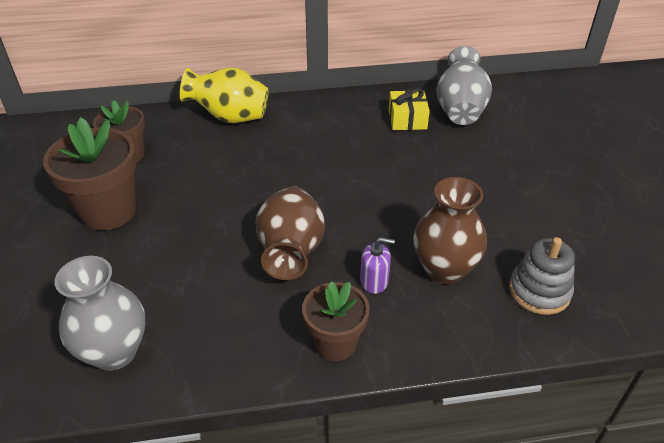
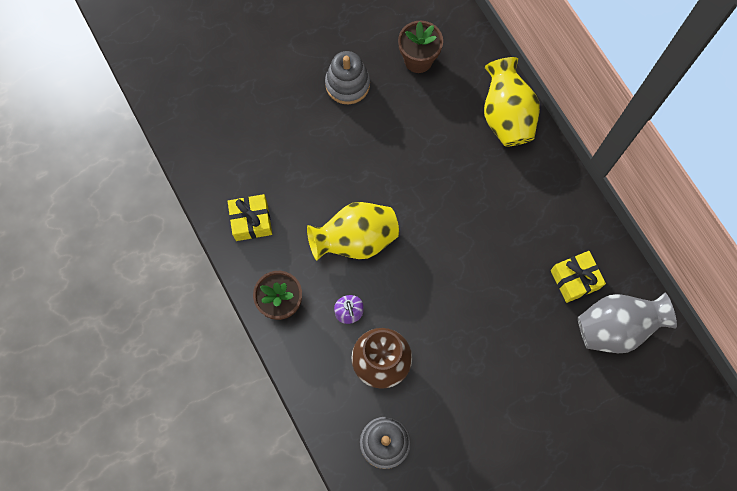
camera: 70 degrees right, 30 degrees up
(108, 211) = (347, 84): brown flower pot -> grey stacking toy
(115, 352) = (226, 163): grey vase -> none
(210, 345) = (251, 221): none -> yellow gift
(291, 252) = (355, 240): brown vase -> yellow vase

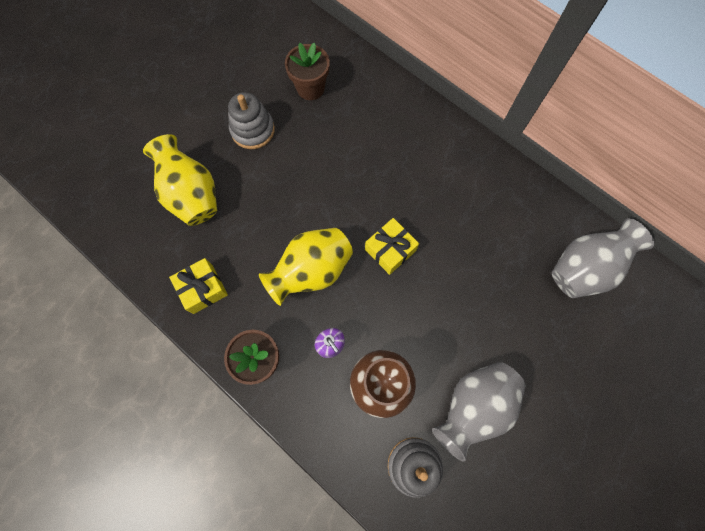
camera: 20 degrees left, 0 degrees up
(458, 412) = (473, 406): none -> grey vase
(506, 116) = (408, 112): yellow vase -> yellow vase (192, 195)
(575, 279) = (529, 237): yellow gift -> yellow gift (390, 250)

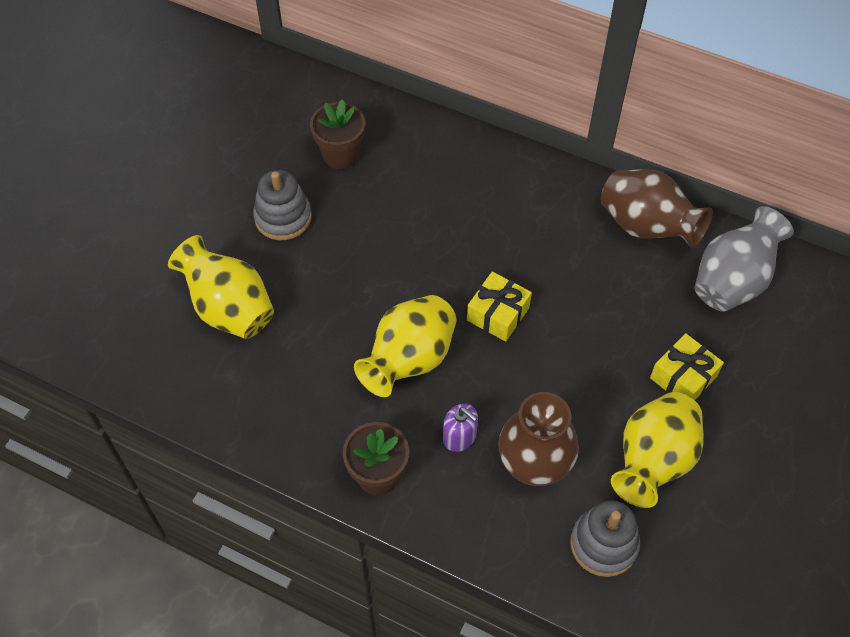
camera: 15 degrees left, 15 degrees down
(203, 289) = (278, 412): yellow gift -> yellow gift (683, 377)
(473, 406) = (652, 461): grey vase -> yellow vase
(528, 205) = (646, 227): none -> brown vase

